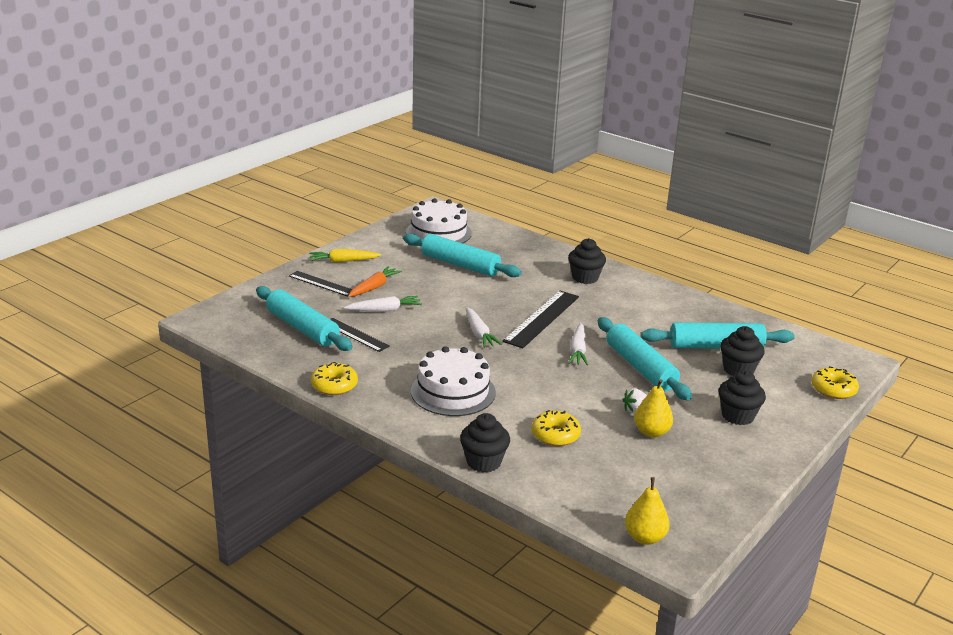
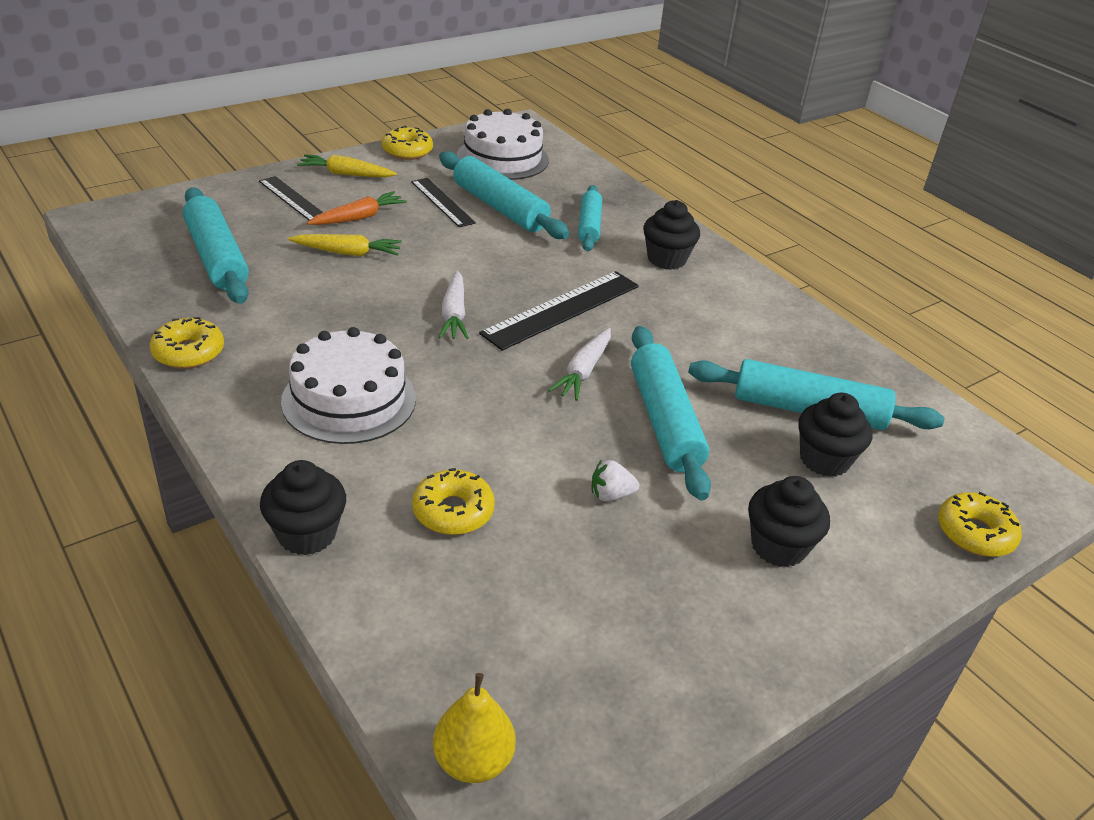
camera: 15 degrees right, 10 degrees up
(355, 334) = (279, 281): black ruler -> black ruler (442, 202)
(372, 239) = (407, 151): none -> yellow donut
(384, 310) = (347, 253): white carrot -> yellow carrot
(524, 266) = (589, 226): none -> turquoise rolling pin
(651, 432) = (613, 544): yellow pear -> none

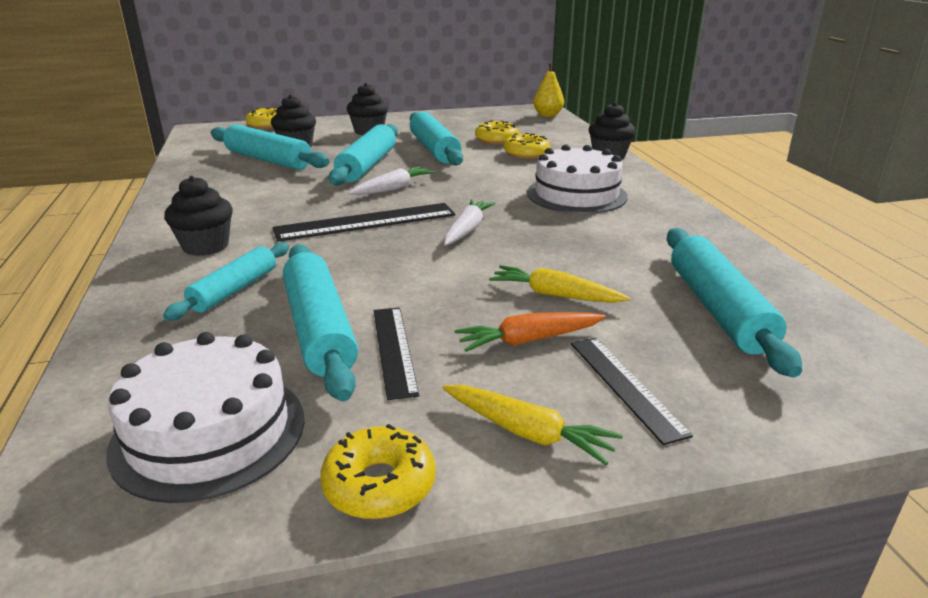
camera: 155 degrees left, 10 degrees down
(189, 352) = (711, 231): yellow donut -> yellow donut (496, 140)
(611, 495) = (434, 149): white strawberry -> turquoise rolling pin

